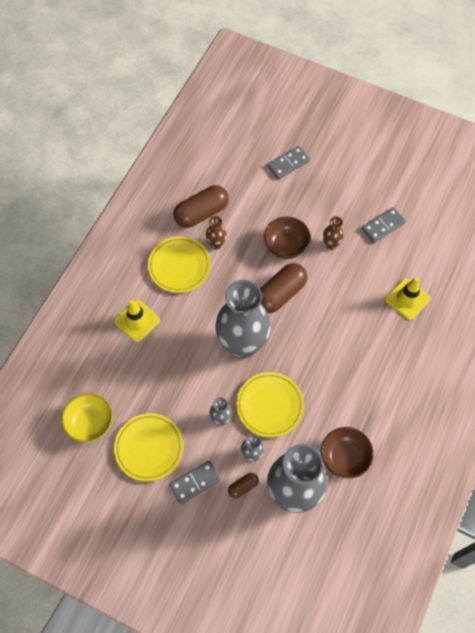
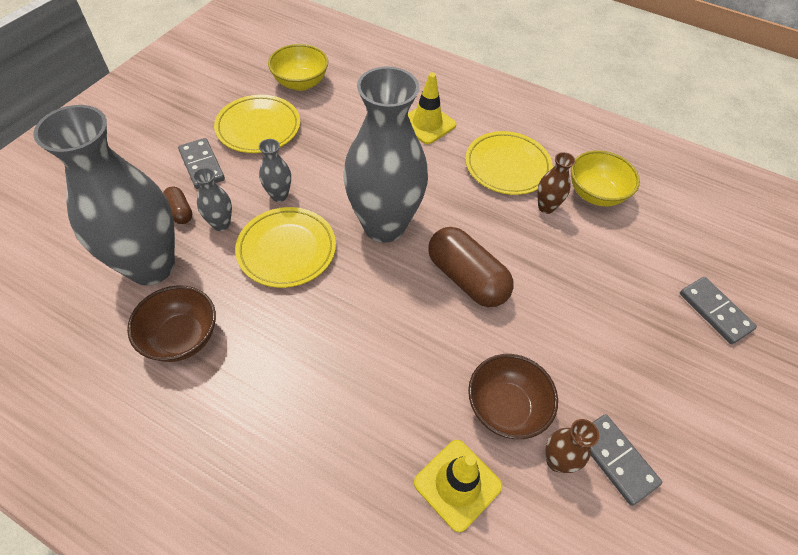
camera: 90 degrees right, 10 degrees down
(201, 213) = (595, 194): brown capsule -> yellow bowl
(286, 246) = (553, 293): brown bowl -> brown bowl (505, 408)
(331, 244) = (563, 361): brown vase -> brown vase (557, 461)

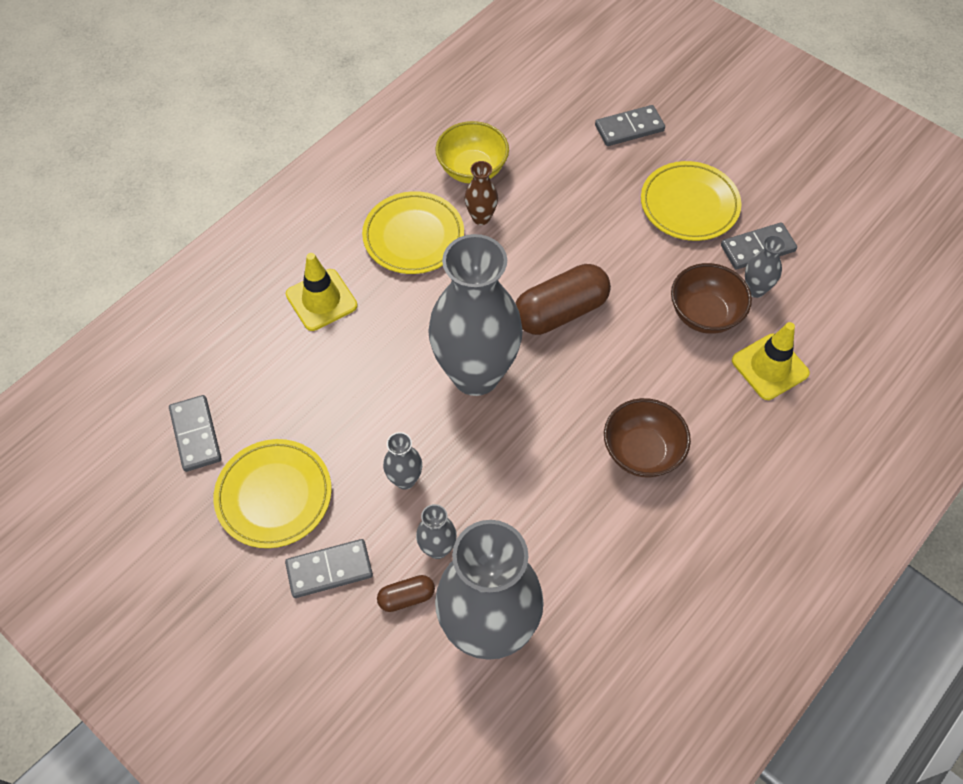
camera: 75 degrees left, 5 degrees up
(182, 337) = (593, 593): brown bowl -> brown bowl (642, 451)
(287, 250) = (491, 478): yellow plate -> yellow plate (689, 205)
(300, 83) = (195, 435): yellow bowl -> grey domino
(557, 461) = (755, 289): brown vase -> grey vase

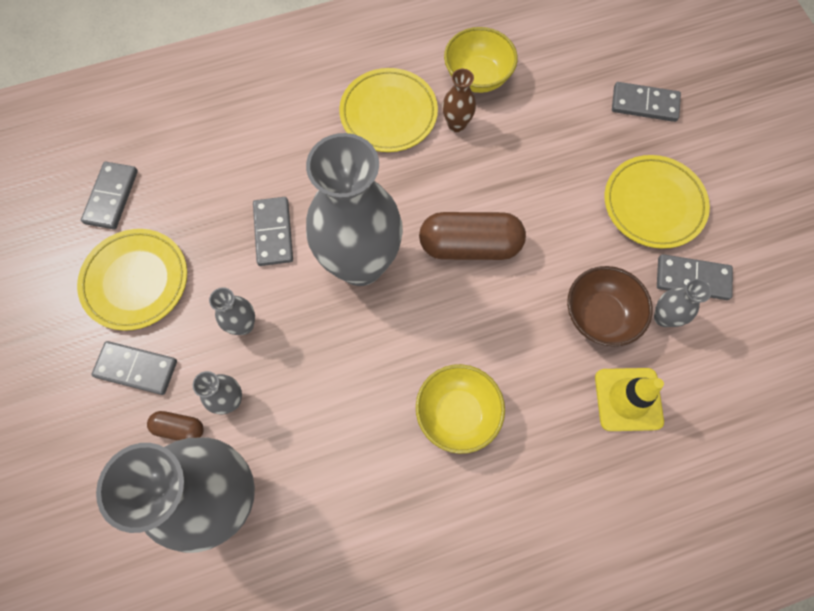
camera: 30 degrees right, 10 degrees up
(321, 300) = (278, 132): yellow traffic cone -> none
(377, 388) = (273, 232): none -> grey domino
(642, 451) = (457, 413): brown bowl -> yellow bowl

